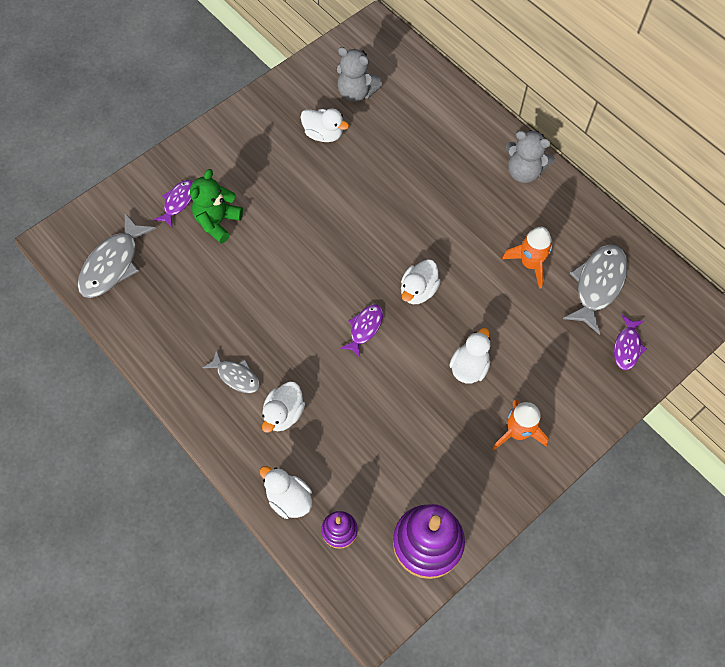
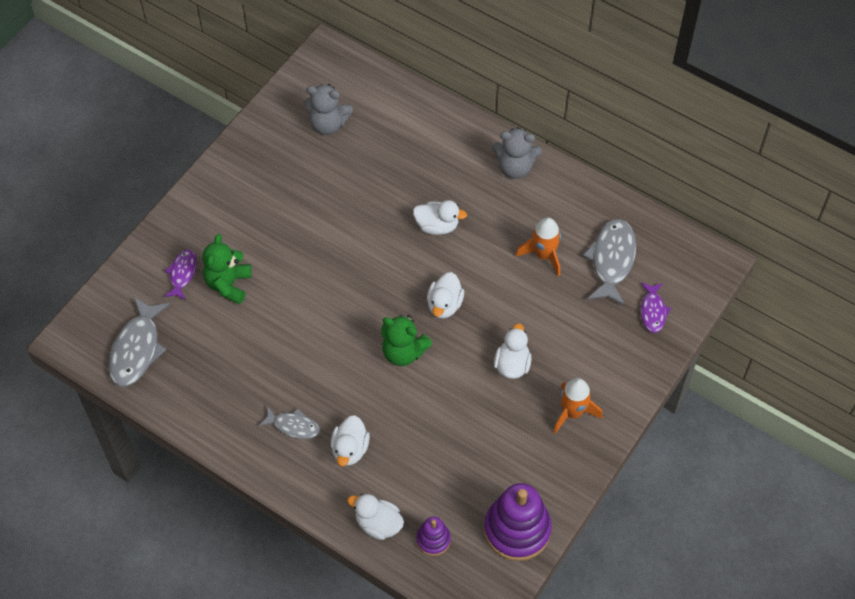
camera: 15 degrees left, 5 degrees down
(323, 134) = (307, 173): white duck -> white duck (437, 226)
(364, 328) = (403, 352): purple fish -> green teddy bear

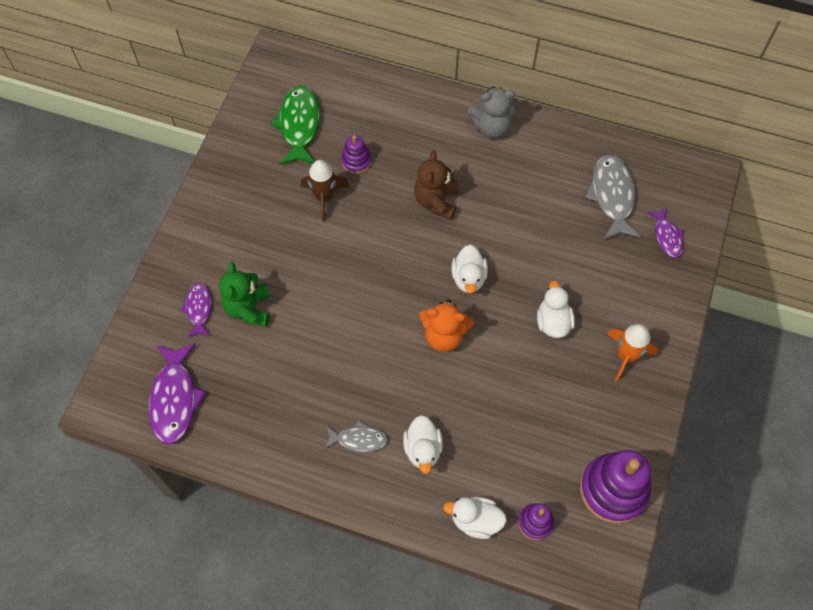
camera: 15 degrees left, 5 degrees up
(137, 349) = (175, 399): grey fish -> purple fish
(328, 124) = (299, 125): grey teddy bear -> green fish
(331, 198) = (324, 197): none -> brown rocket
(372, 171) = (356, 161): none -> purple stacking toy
(403, 352) = (444, 335): green teddy bear -> orange teddy bear
(437, 226) = (436, 201): white duck -> brown teddy bear
(543, 255) = (546, 206): orange rocket -> none

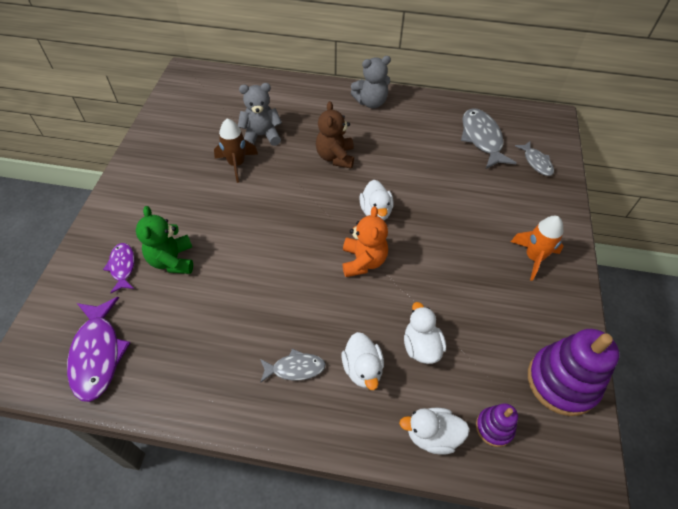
camera: 10 degrees left, 10 degrees down
(299, 125) = (209, 115): green fish -> none
(356, 161) = (261, 136): purple stacking toy -> grey teddy bear
(444, 335) = (363, 261): orange teddy bear -> orange teddy bear turned 90 degrees counterclockwise
(553, 322) = (460, 238): white duck -> white duck (421, 346)
(667, 236) = (536, 162): purple fish -> grey fish

